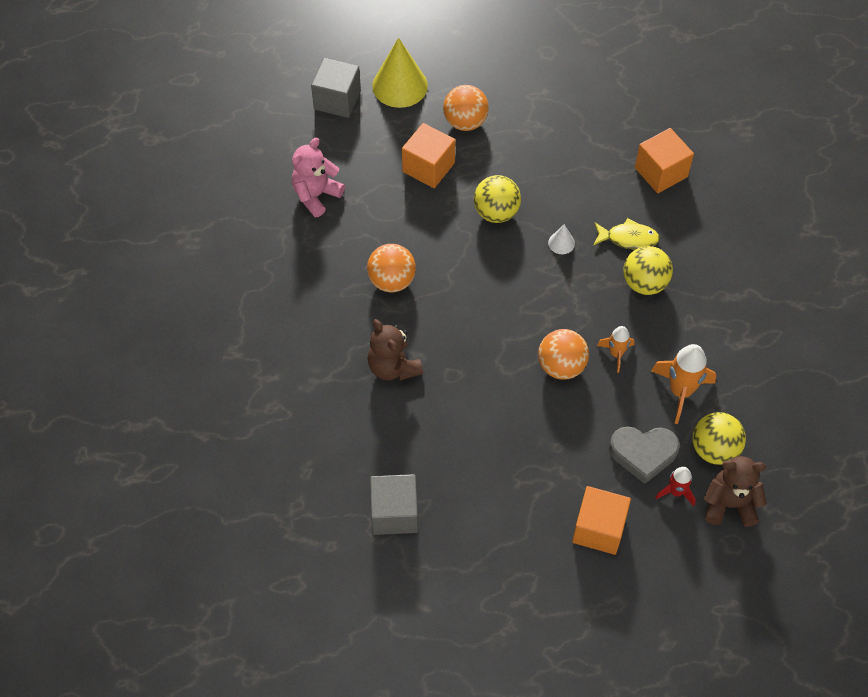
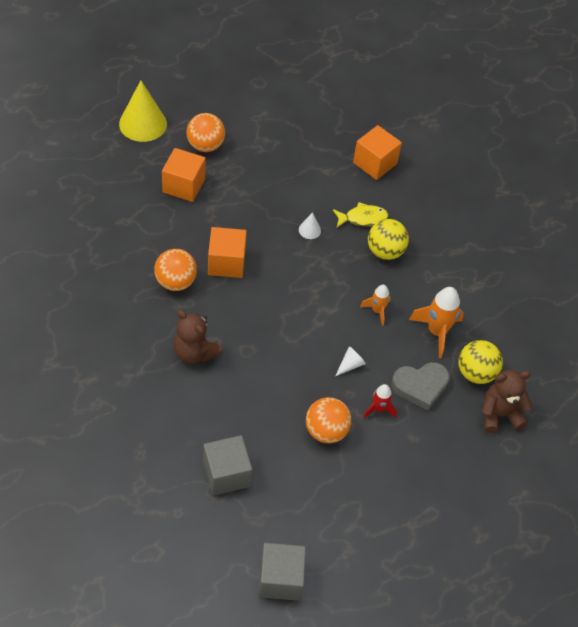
camera: 20 degrees left, 5 degrees down
(316, 195) = (92, 222): pink teddy bear -> none
(337, 100) = (92, 142): grey cube -> grey cube (280, 579)
(496, 212) = (249, 214): yellow ball -> none
(561, 366) = (335, 328): orange ball -> orange ball (326, 431)
(567, 413) = (350, 365): none -> white cone
(598, 529) = (401, 454): orange cube -> orange cube (226, 263)
(676, 492) = (454, 412): red rocket -> red rocket (378, 409)

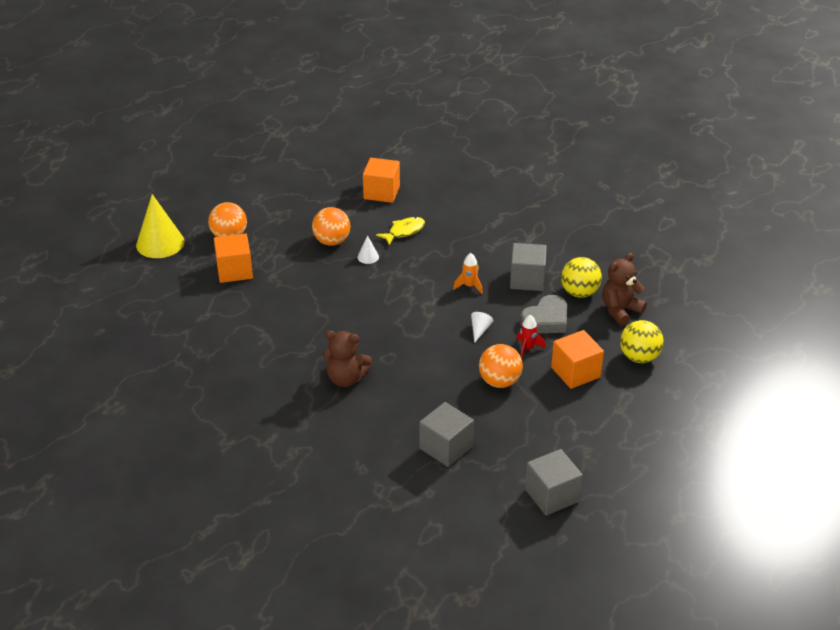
camera: 25 degrees left, 15 degrees down
(175, 282) = (286, 338): orange ball -> orange ball (332, 241)
(226, 263) = (318, 307): orange cube -> orange cube (575, 372)
(385, 251) = (441, 245): yellow ball -> yellow ball (639, 357)
(436, 332) = (527, 280): orange rocket -> grey cube

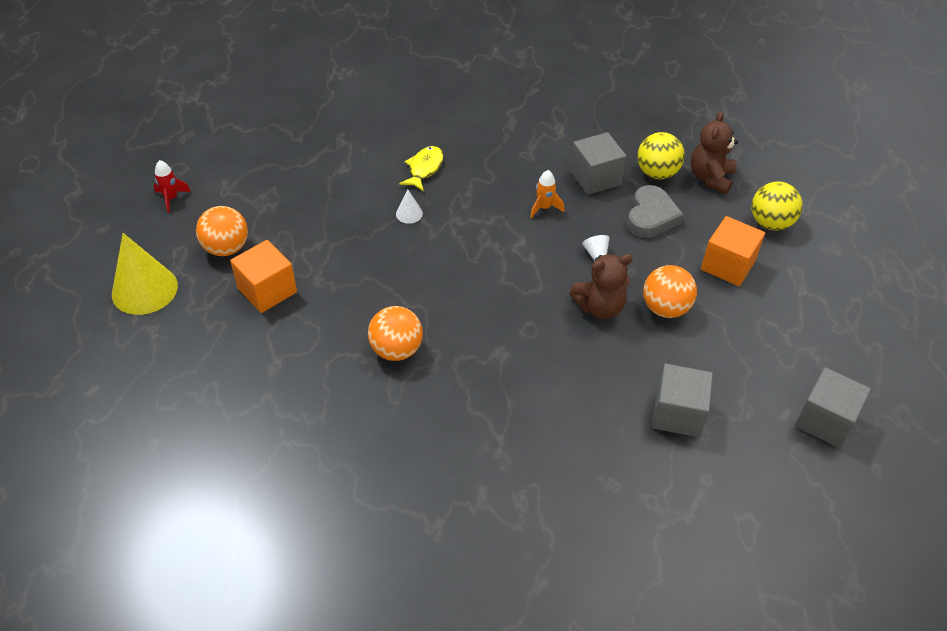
camera: 30 degrees left, 10 degrees up
(332, 241) = (353, 210): orange ball -> orange ball (396, 350)
(346, 379) = (505, 376): brown teddy bear -> brown teddy bear (600, 307)
(381, 192) = (363, 130): orange cube -> none
(527, 348) = (660, 257): red rocket -> red rocket (171, 198)

